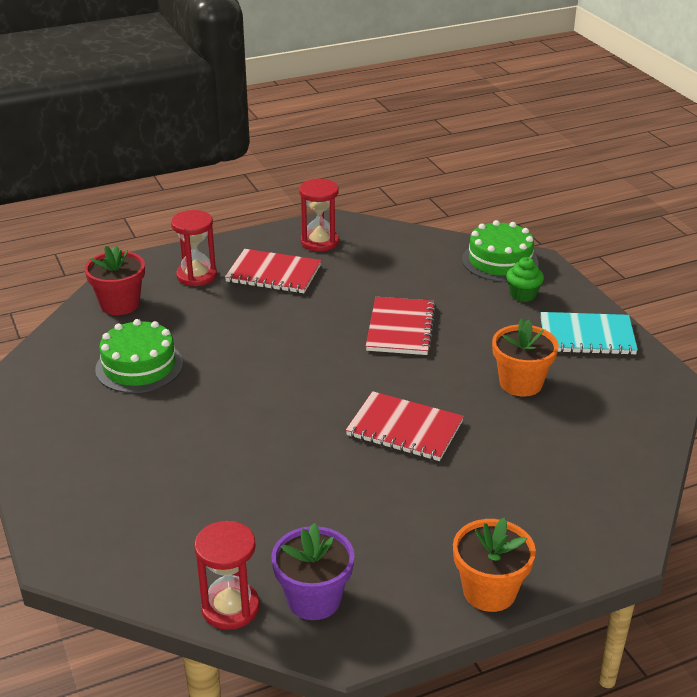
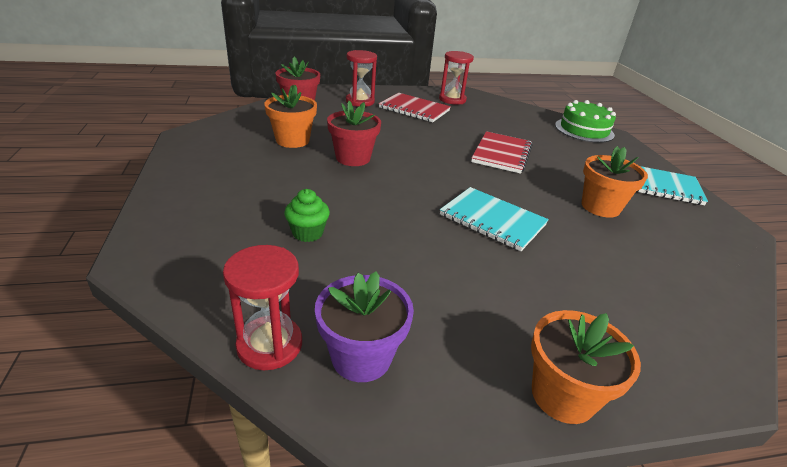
camera: 10 degrees right, 0 degrees up
(139, 366) = (292, 140): green cake -> orange flower pot
(224, 377) = (353, 158): none -> red flower pot
(404, 429) = (492, 220): red notebook -> turquoise notebook
(523, 295) = (602, 151): green cupcake -> green cupcake (307, 233)

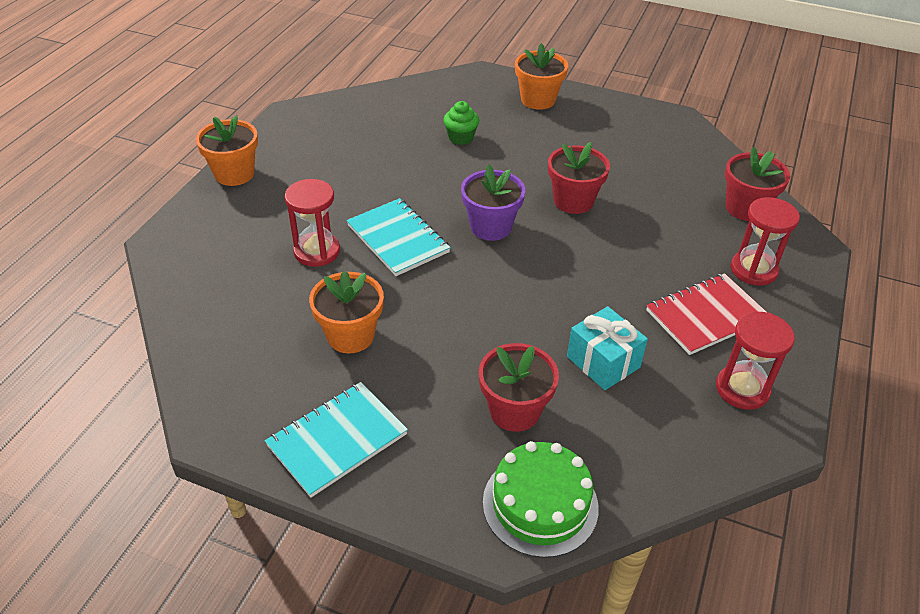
camera: 125 degrees right, 10 degrees up
(269, 345) = (369, 99): red hourglass -> red hourglass (317, 251)
(292, 140) = (637, 175): orange flower pot -> orange flower pot (538, 100)
(361, 357) = (331, 122): purple flower pot -> purple flower pot (491, 227)
(486, 128) = (603, 362): none -> turquoise gift
(492, 220) = (398, 239): turquoise notebook -> turquoise notebook turned 75 degrees clockwise
(501, 154) = (516, 328): red notebook -> none
(552, 144) = (514, 411): none -> red flower pot

